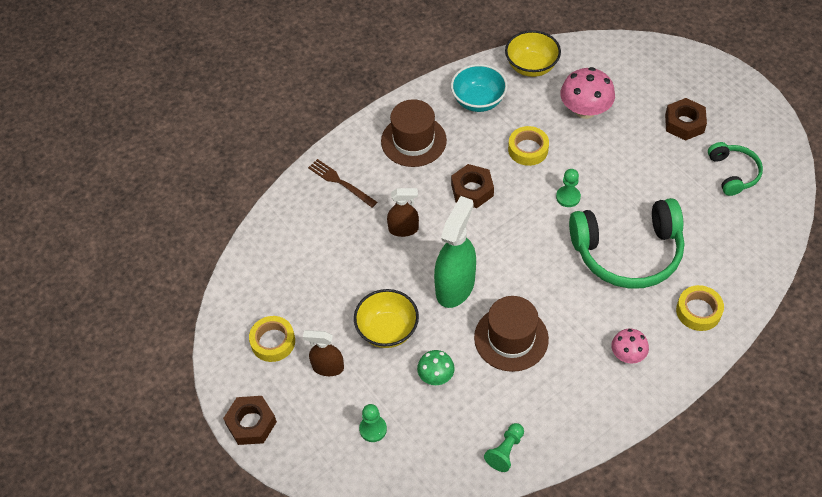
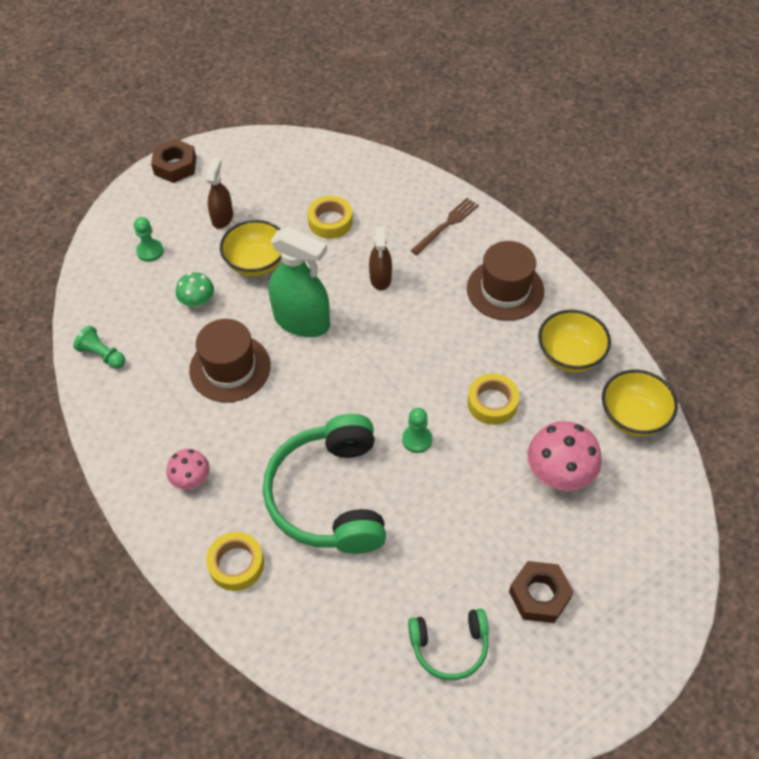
camera: 90 degrees right, 0 degrees up
(273, 342) = (257, 177): yellow tape -> yellow tape (330, 221)
(472, 190) = (431, 342): brown nut -> none
(478, 101) = (570, 355): turquoise bowl -> yellow bowl

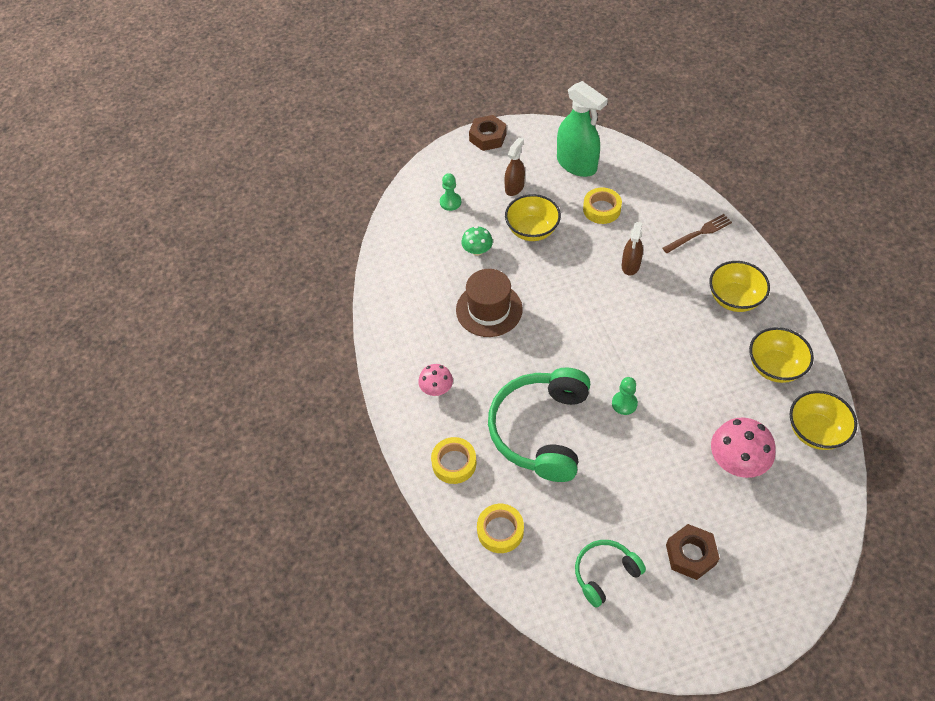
camera: 20 degrees right, 0 degrees up
(102, 355) = (393, 276): green pawn -> none
(302, 321) = (556, 286): green spray bottle -> green spray bottle (577, 164)
(449, 646) = (605, 573): green headphones -> green headphones turned 135 degrees clockwise
(492, 403) = (696, 389): yellow tape -> yellow tape (500, 531)
(505, 290) = (734, 299): brown hat -> yellow bowl

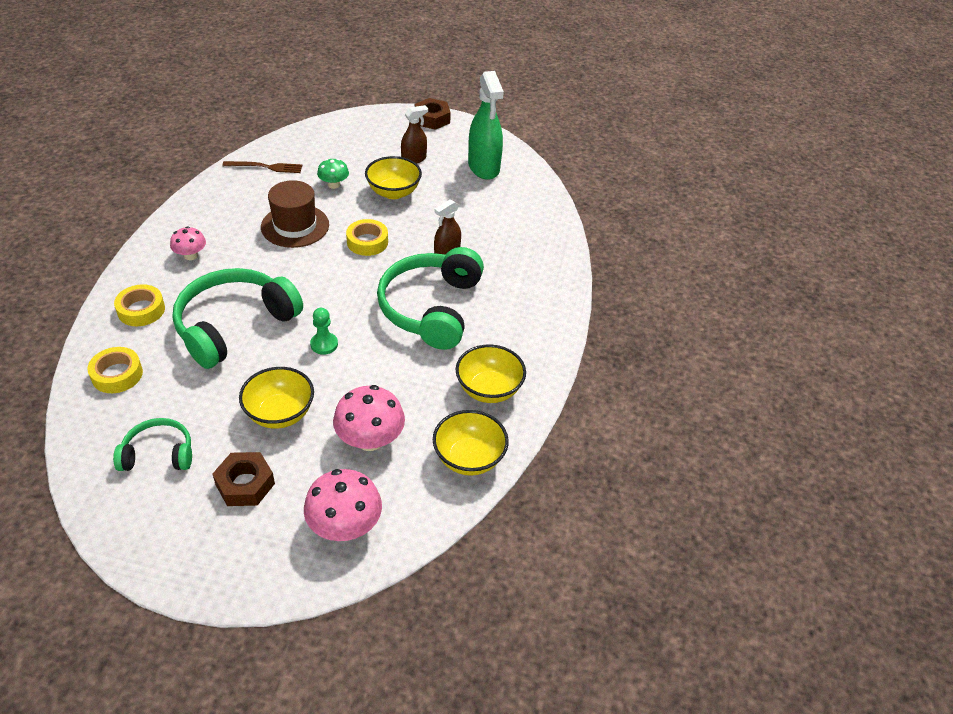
camera: 25 degrees right, 10 degrees down
(450, 202) = (351, 145): green pawn -> none
(601, 209) = (468, 205): yellow tape -> yellow tape (367, 242)
(668, 322) = (431, 308): none -> green headphones
(699, 233) = (534, 261): brown fork -> brown fork (265, 167)
(734, 299) = (511, 321): yellow bowl -> yellow bowl (280, 413)
(788, 539) = (345, 526): none -> pink mushroom

